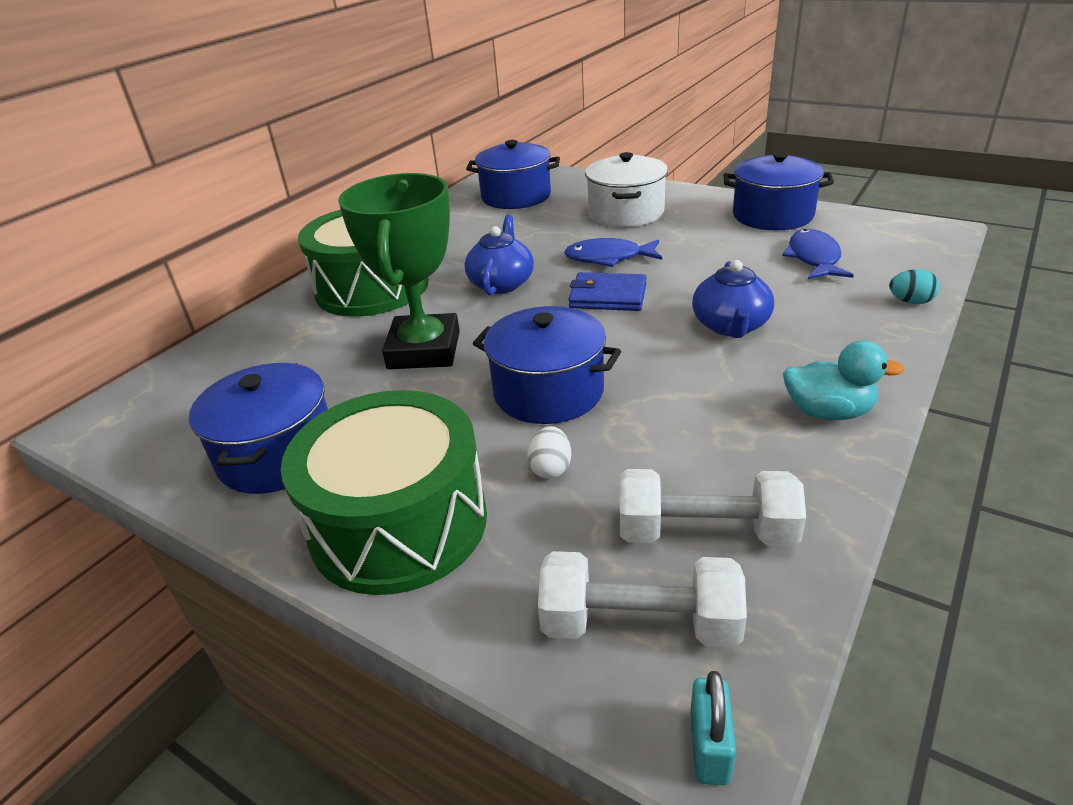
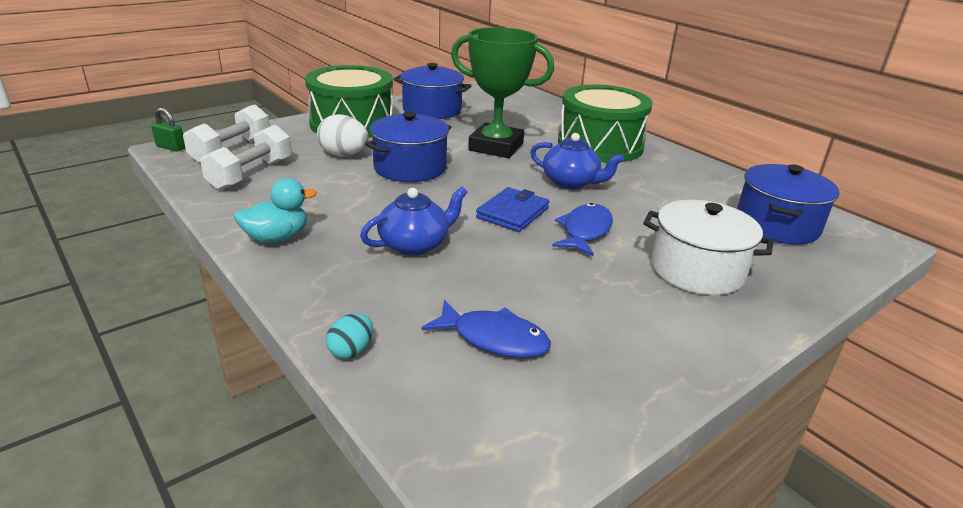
camera: 105 degrees right, 5 degrees down
(550, 468) = (344, 155): white egg -> white egg, size x1.68
(709, 747) = (171, 147): turquoise padlock -> green padlock
(731, 326) = (415, 244): blue teapot -> blue teapot turned 120 degrees clockwise
(772, 215) = (635, 365): blue pot -> none
(828, 412) = (277, 238): turquoise duck -> turquoise duck turned 150 degrees counterclockwise

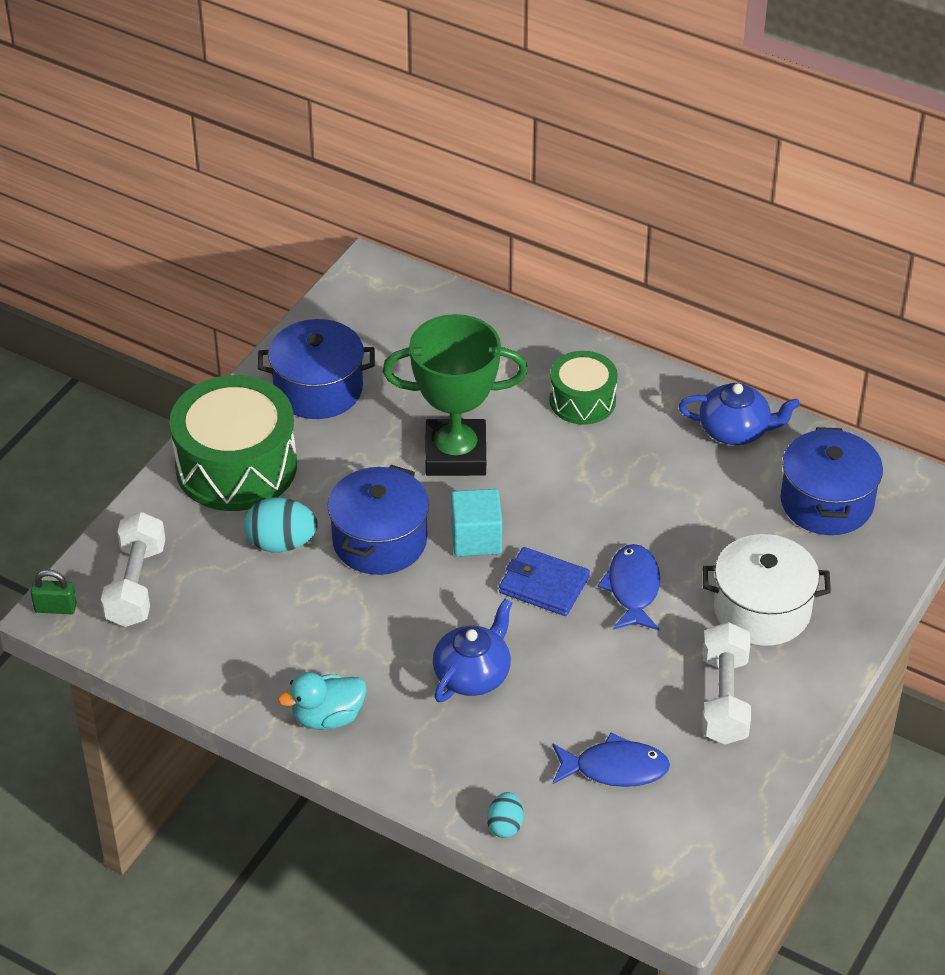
camera: 20 degrees left, 15 degrees up
(251, 174) = (204, 623): white dumbbell -> white dumbbell (724, 698)
(277, 238) = (328, 717): turquoise duck -> turquoise duck turned 150 degrees counterclockwise
(344, 155) = (281, 543): white egg -> turquoise egg
(479, 181) = (476, 538): none -> turquoise cube
(513, 213) = (544, 585): blue wallet -> blue wallet turned 75 degrees counterclockwise
(571, 182) = (581, 501): blue teapot -> blue teapot (735, 430)
(600, 145) = (582, 401): green drum -> green drum, size x0.56

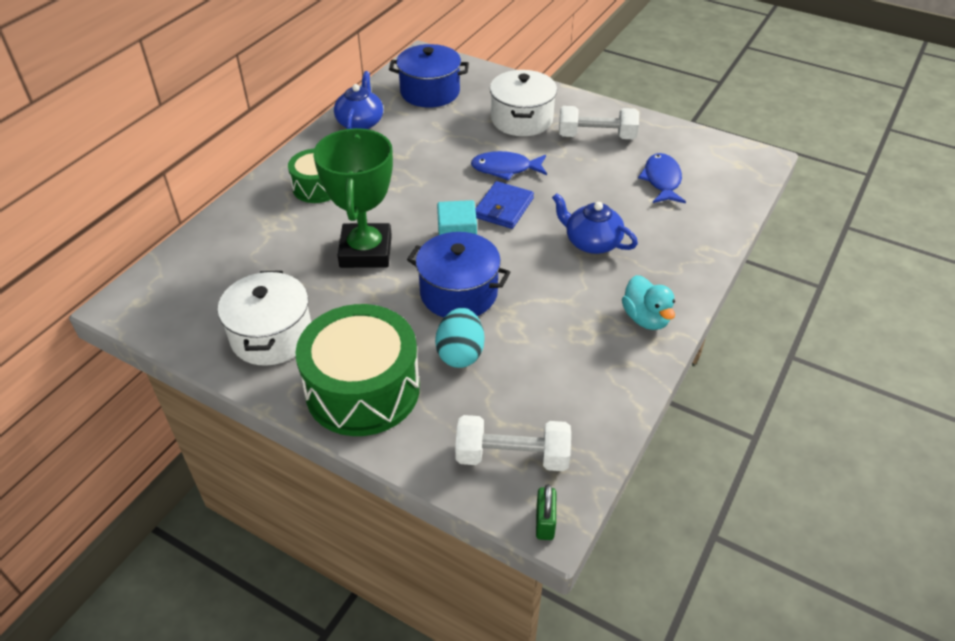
camera: 90 degrees left, 0 degrees up
(318, 389) = (271, 336): blue pot -> white pot
(505, 825) = (722, 227): turquoise egg -> none

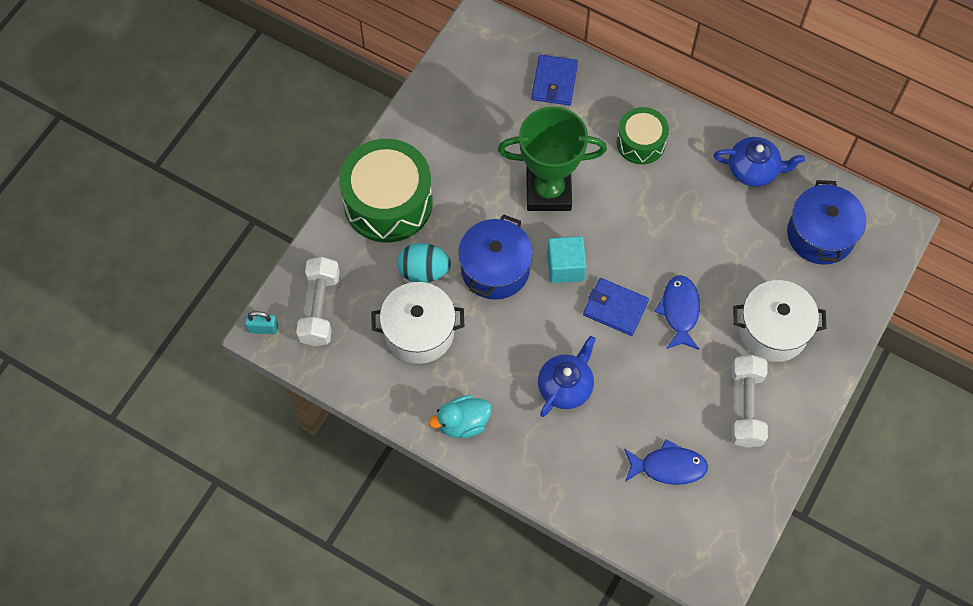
camera: 90 degrees right, 20 degrees up
(227, 245) = (554, 82): none -> blue wallet
(271, 336) = (445, 132): white pot -> white pot (419, 332)
(545, 522) = (263, 328): green padlock -> turquoise padlock

